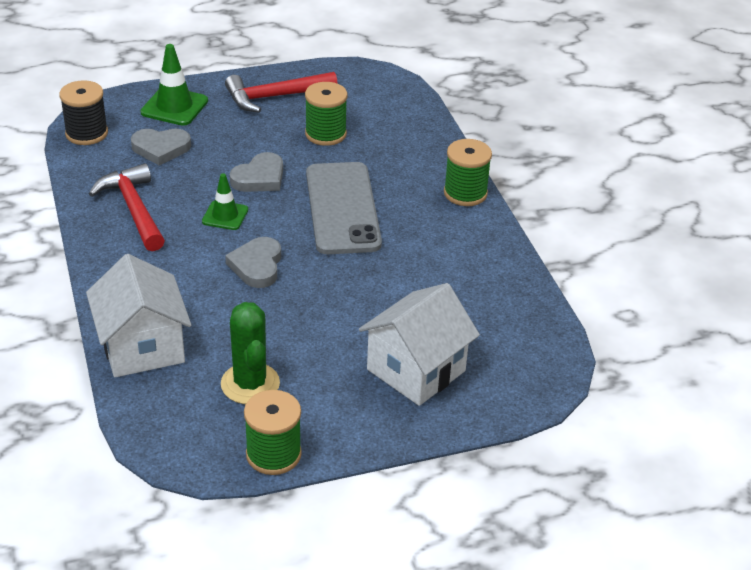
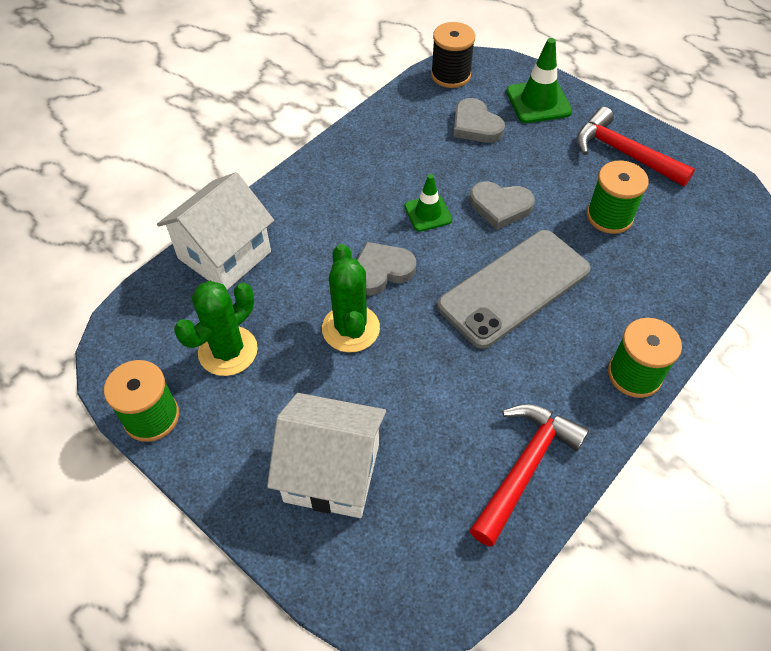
camera: 60 degrees right, 15 degrees up
(133, 209) = (384, 154): red hammer -> red hammer (525, 467)
(296, 306) = (350, 328): none -> green cactus

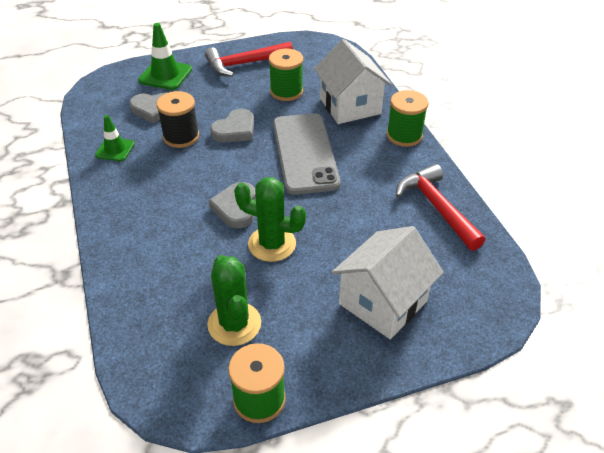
camera: 60 degrees left, 10 degrees down
(224, 255) = (137, 291): white house -> white house (350, 106)
(428, 213) = (207, 164): green traffic cone -> green traffic cone (115, 149)
(450, 75) = (95, 99): black spool -> black spool (181, 136)

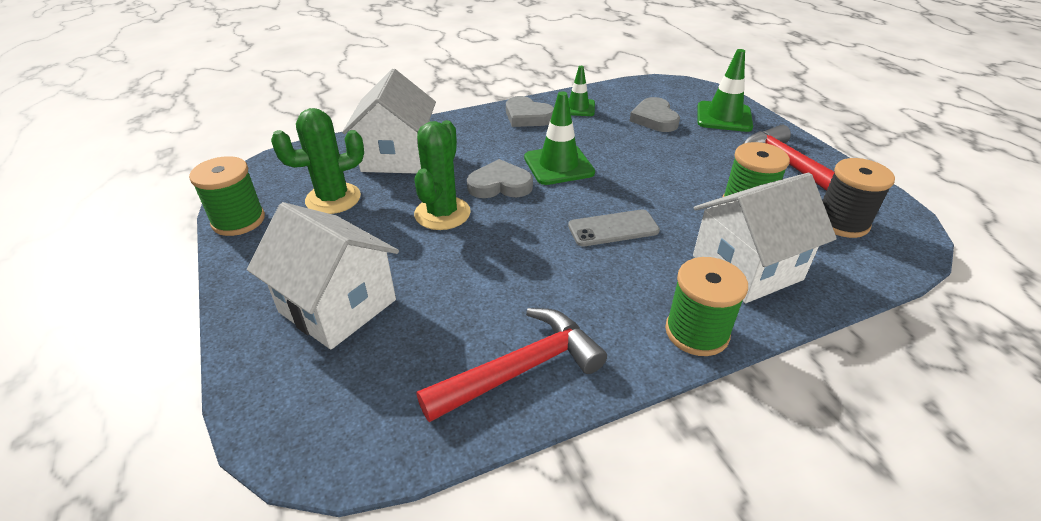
camera: 85 degrees right, 5 degrees down
(168, 279) = (397, 157): none -> white house
(181, 136) = (612, 139): black spool -> black spool (841, 222)
(214, 171) = (558, 165): none -> green traffic cone
(235, 130) = (640, 172): grey heart -> grey heart (527, 116)
(305, 153) = (613, 228): grey phone -> grey phone, size x0.53

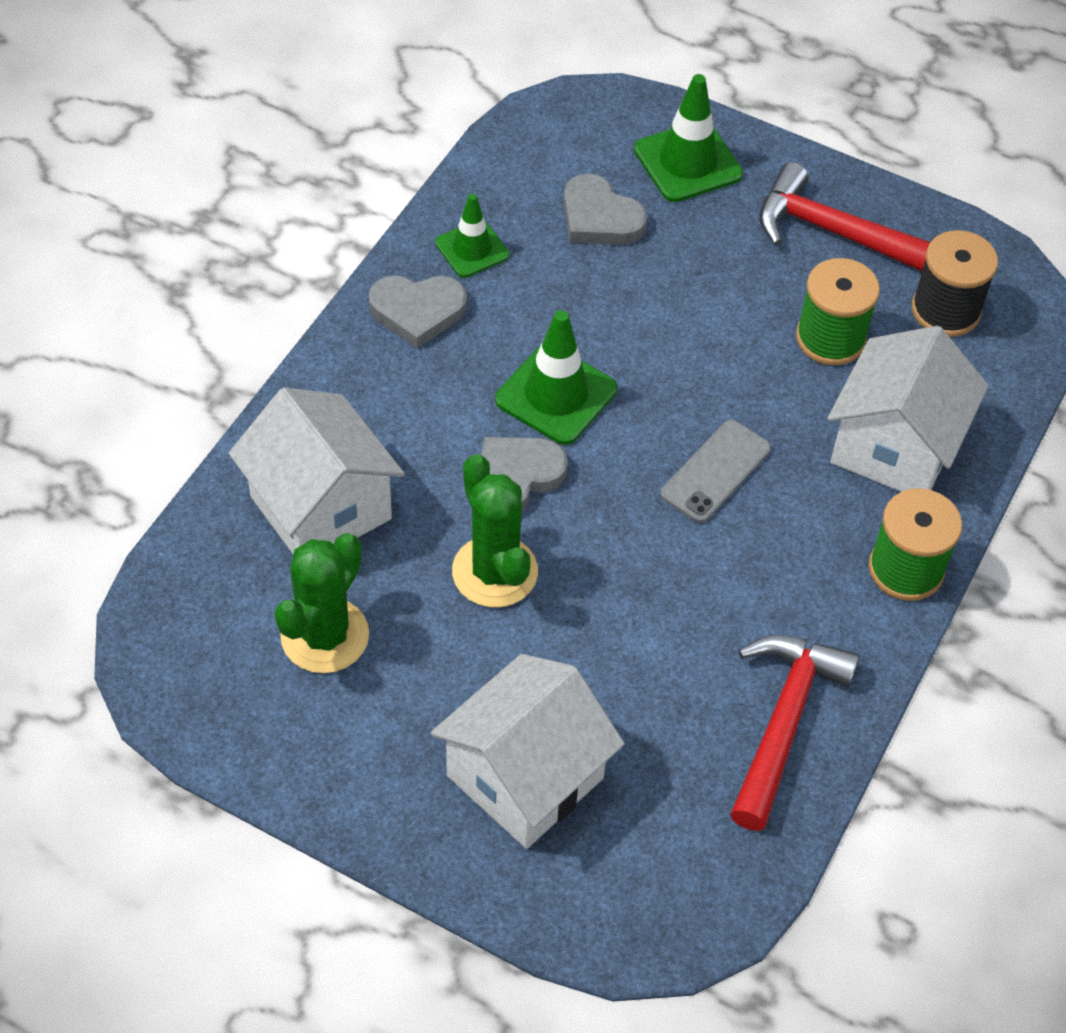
camera: 40 degrees left, 15 degrees up
(238, 220) = (245, 749): green spool -> none
(337, 306) = (525, 777): white house -> white house turned 45 degrees counterclockwise

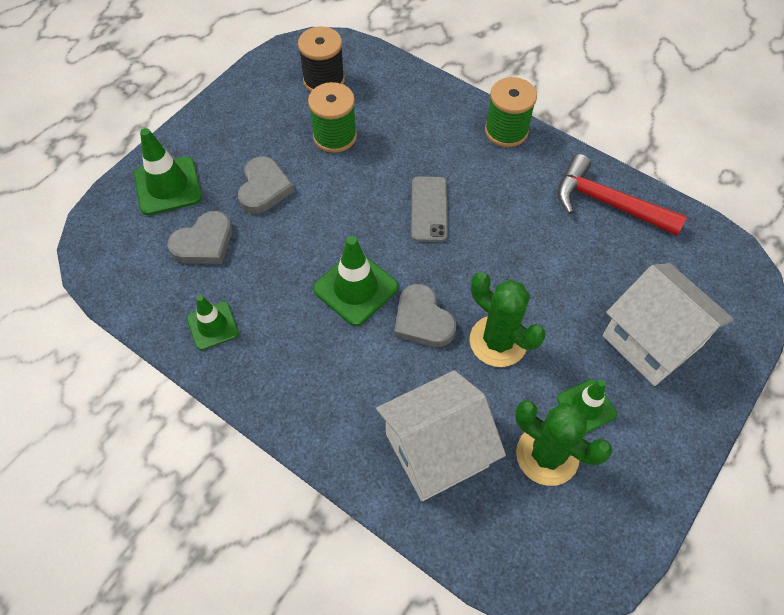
camera: 80 degrees left, 5 degrees up
(403, 685) = (586, 406): none -> green traffic cone
(417, 311) = (264, 368): grey heart -> grey heart (264, 188)
(495, 572) = (498, 341): green cactus -> green cactus turned 60 degrees clockwise
(715, 471) = (429, 209): grey phone -> grey phone turned 45 degrees clockwise
(832, 231) = (249, 121): red hammer -> none
(894, 446) = (420, 121): white house -> none

